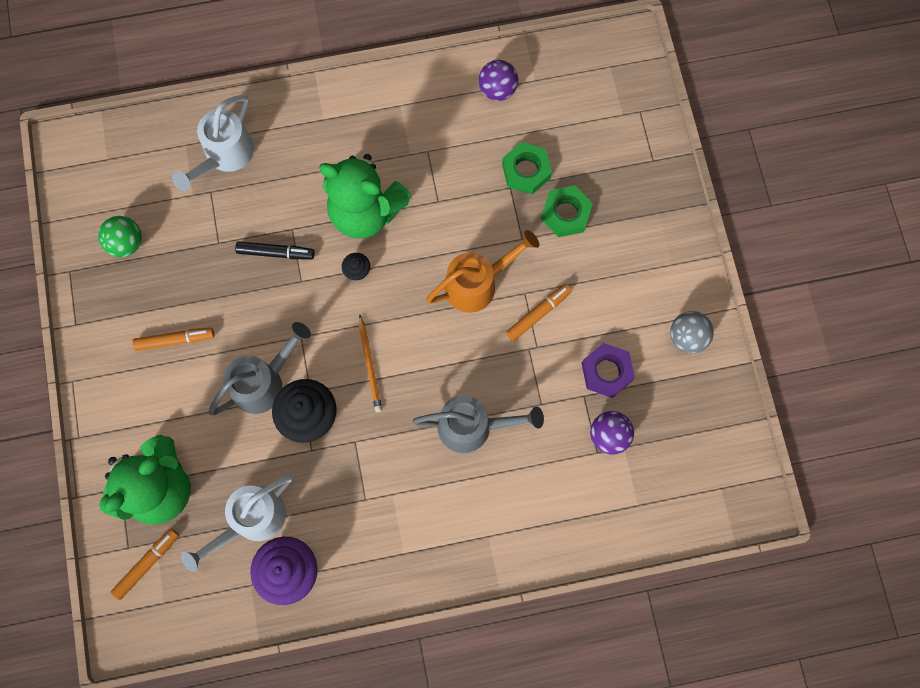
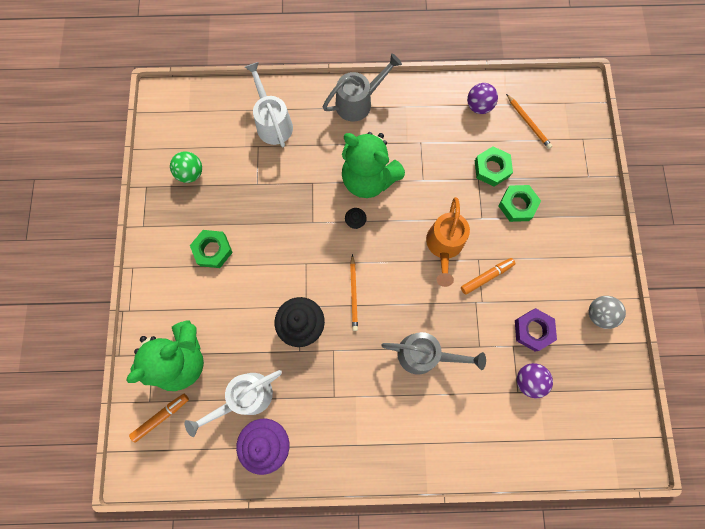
camera: 10 degrees right, 0 degrees up
(175, 340) = (213, 250): orange marker -> green nut
(225, 156) = (272, 122): white watering can -> white watering can turned 120 degrees clockwise
(264, 382) = (272, 293): grey watering can -> grey watering can (358, 102)
(276, 253) = (297, 198): black marker -> none
(478, 284) = (444, 246): orange watering can -> orange watering can turned 120 degrees clockwise
(565, 101) = (528, 122): none -> orange pencil

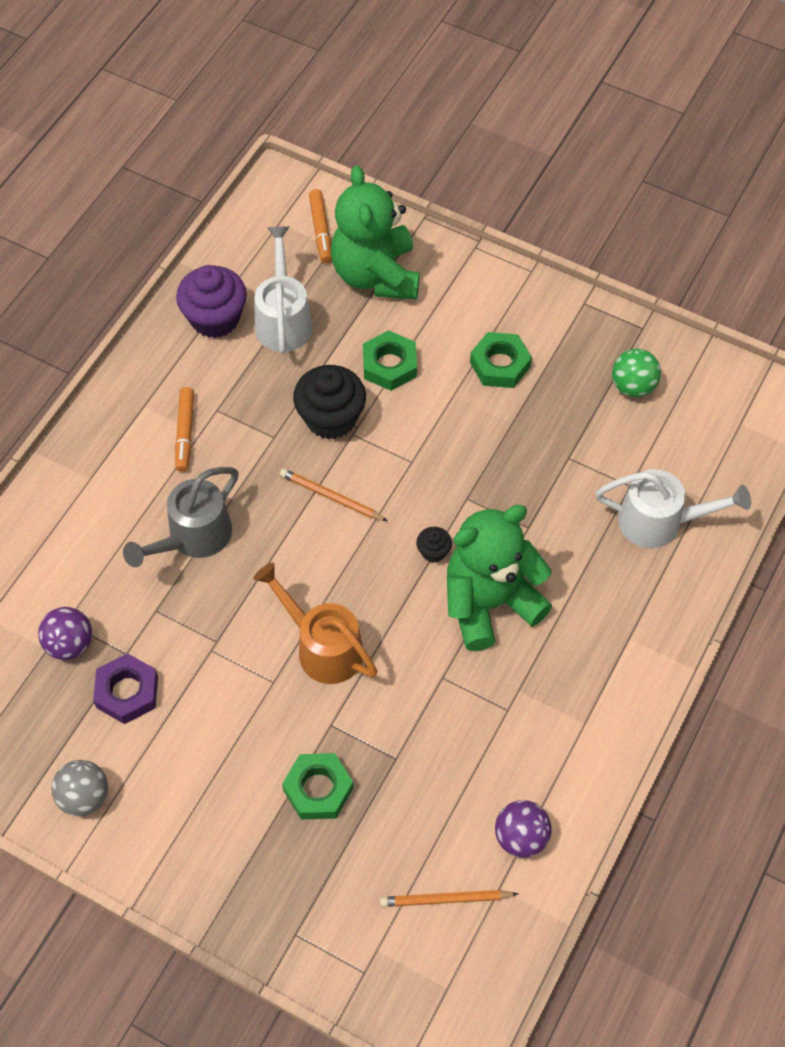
camera: 120 degrees right, 15 degrees down
(358, 102) = (630, 658): grey watering can -> none
(486, 277) = (241, 677): orange marker -> orange marker (185, 433)
(492, 168) = (400, 789): green nut -> green nut (389, 365)

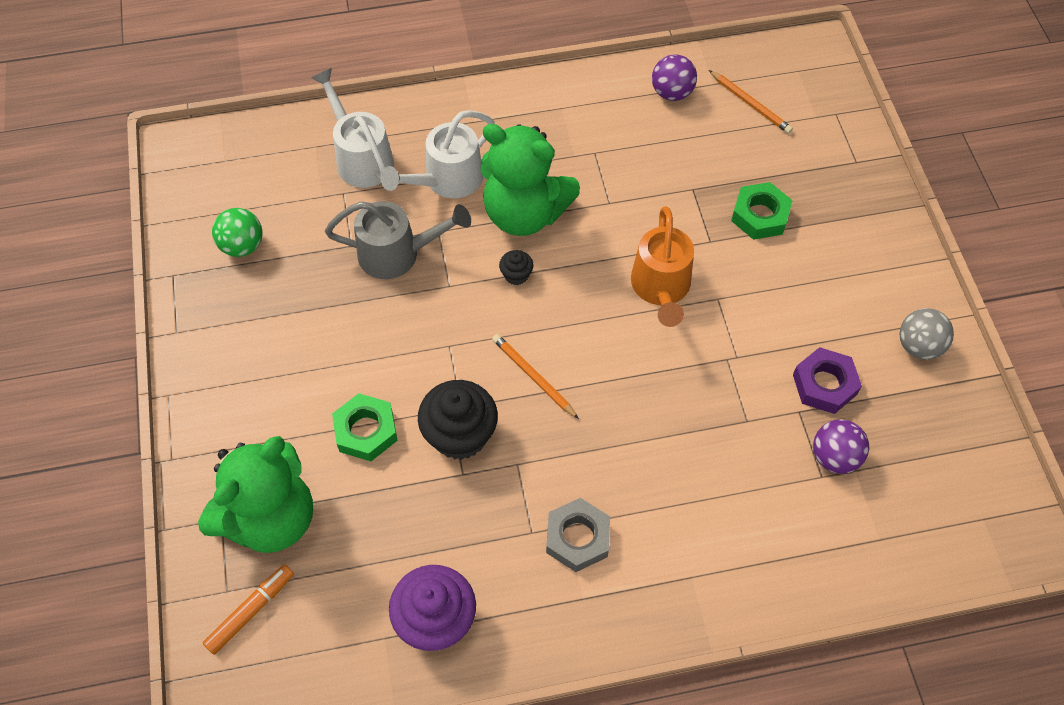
camera: 130 degrees left, 0 degrees up
(185, 433) = (577, 538): orange marker -> grey nut
(193, 537) = (664, 447): grey watering can -> grey watering can (398, 254)
(283, 319) = (386, 558): white watering can -> white watering can (446, 181)
(331, 497) = (534, 377): orange pencil -> orange pencil turned 150 degrees clockwise
(500, 365) = (296, 349): green nut -> none

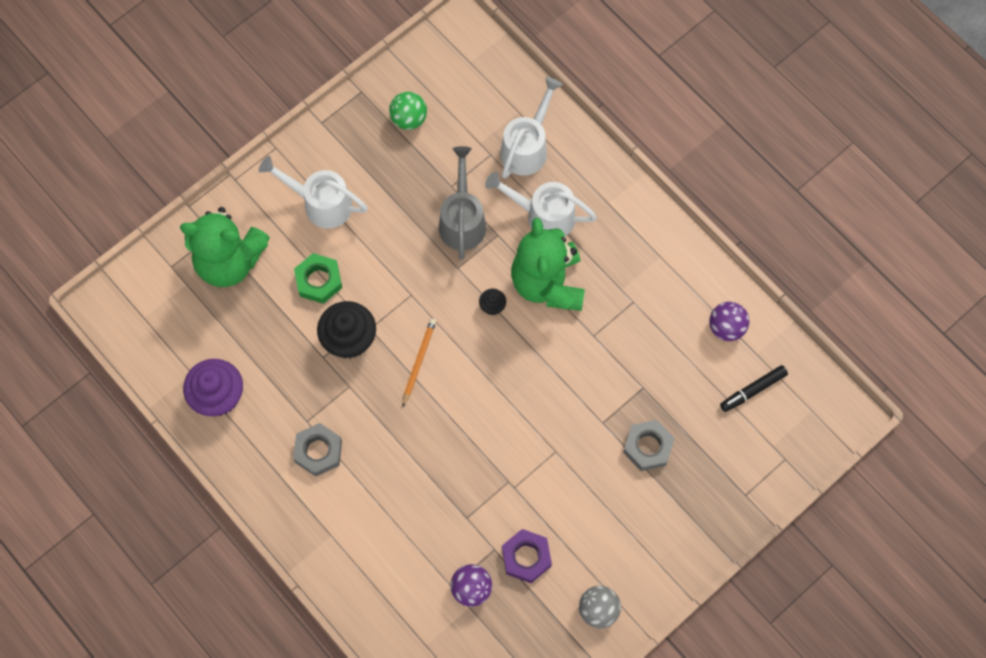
camera: 60 degrees right, 10 degrees up
(251, 611) = (166, 288): orange marker -> none
(273, 381) = (320, 203): none -> white watering can
(398, 254) = (462, 220): grey watering can -> grey watering can turned 150 degrees counterclockwise
(661, 288) = (540, 408): orange watering can -> none
(750, 104) = (753, 390): orange pencil -> black marker
(760, 215) = (648, 447): green nut -> grey nut

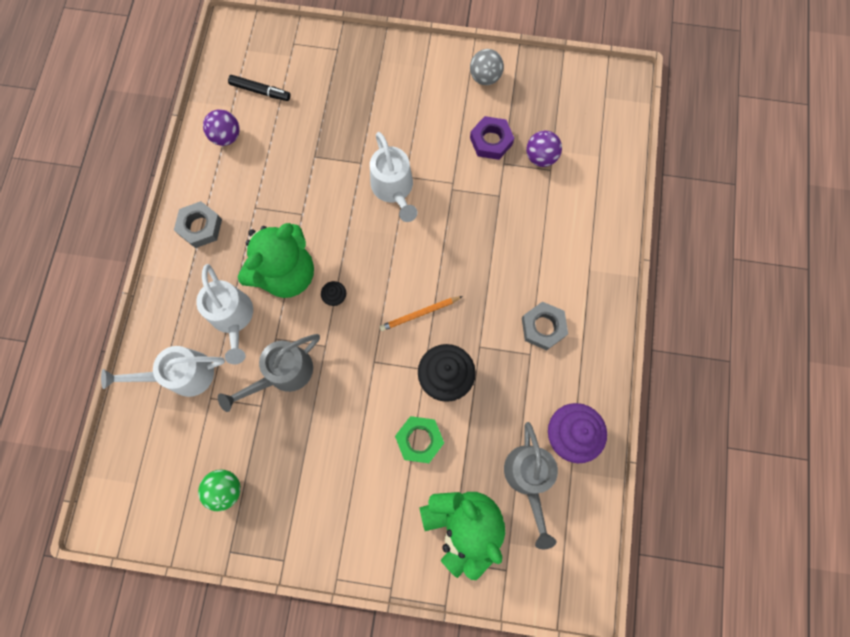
camera: 130 degrees left, 5 degrees up
(216, 337) = (528, 478): none -> grey watering can
(320, 203) = (355, 496): white watering can -> white watering can (394, 189)
(648, 447) = (353, 124): grey nut -> grey nut (200, 227)

